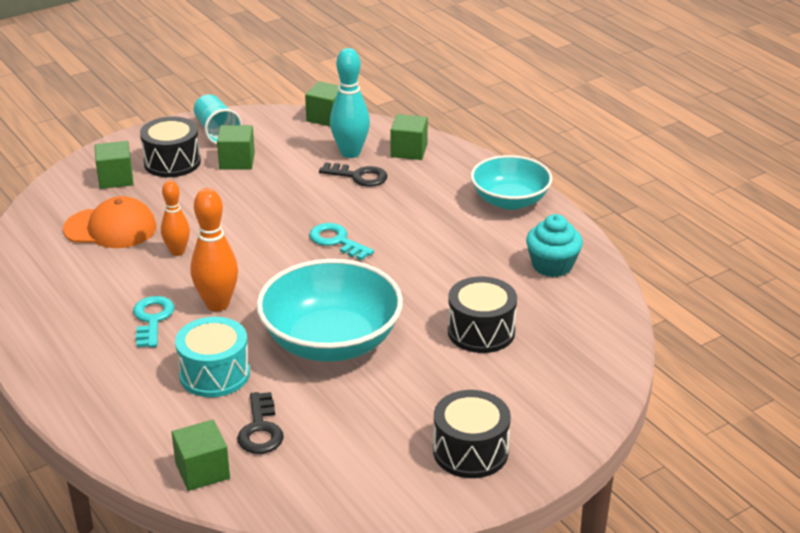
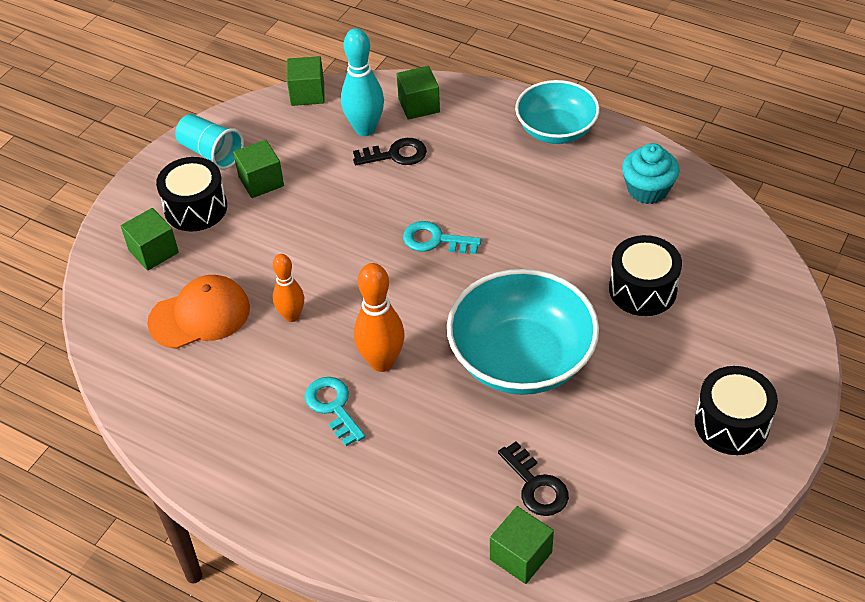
camera: 25 degrees left, 15 degrees up
(214, 374) = (444, 443): turquoise drum -> none

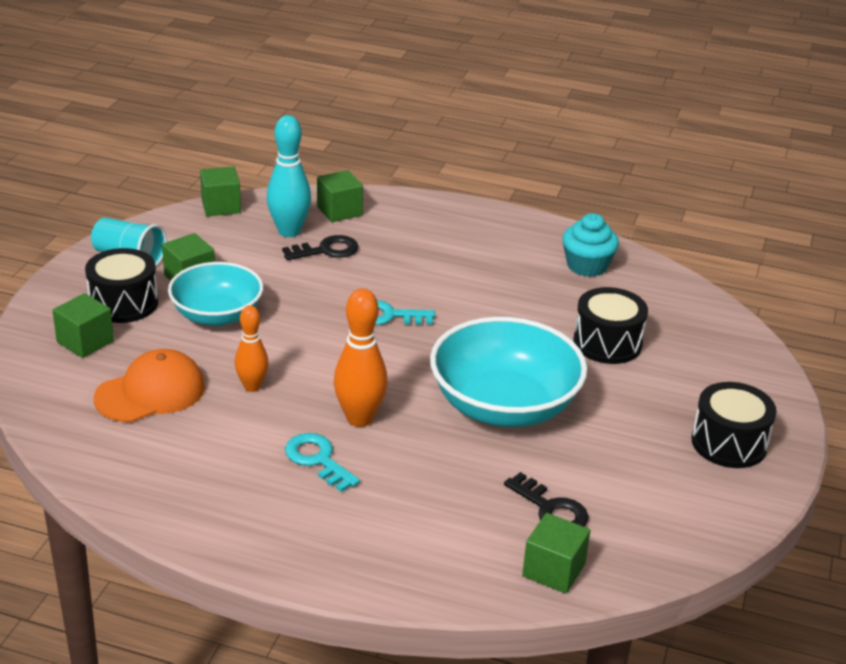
camera: 15 degrees left, 15 degrees down
(556, 130) = (483, 224): turquoise bowl -> turquoise bowl (217, 315)

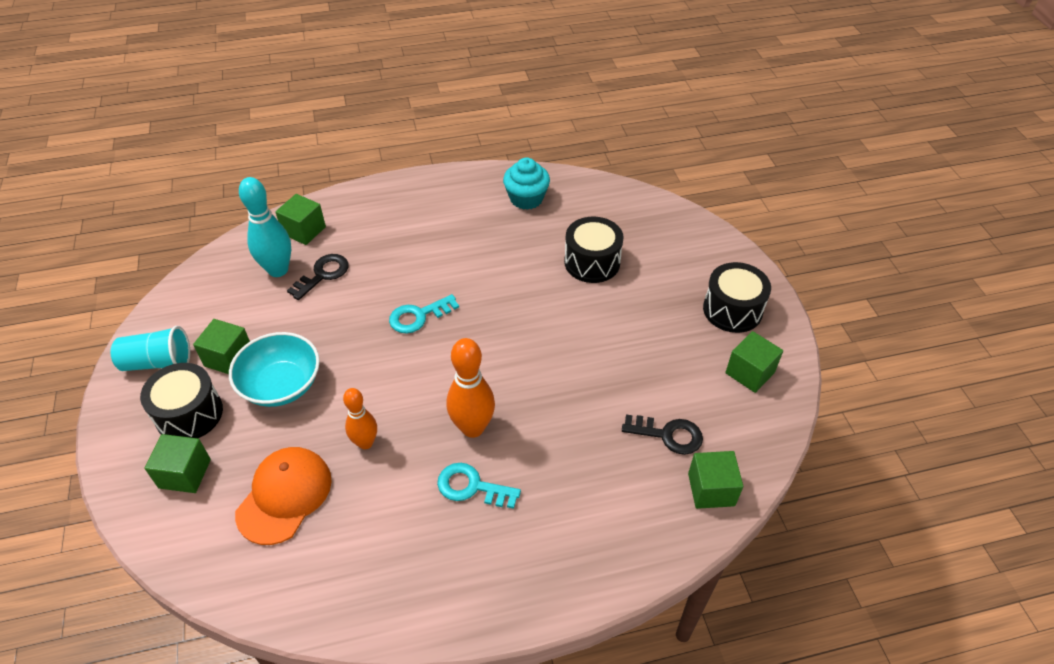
camera: 30 degrees left, 15 degrees up
(221, 206) = (200, 270): green cube -> green cube (750, 372)
(504, 406) = (566, 357): turquoise bowl -> none

